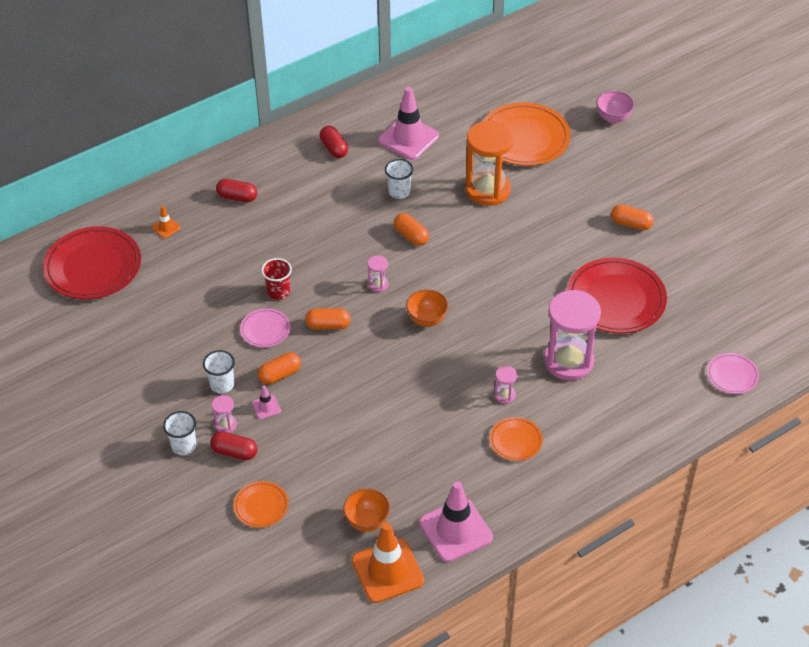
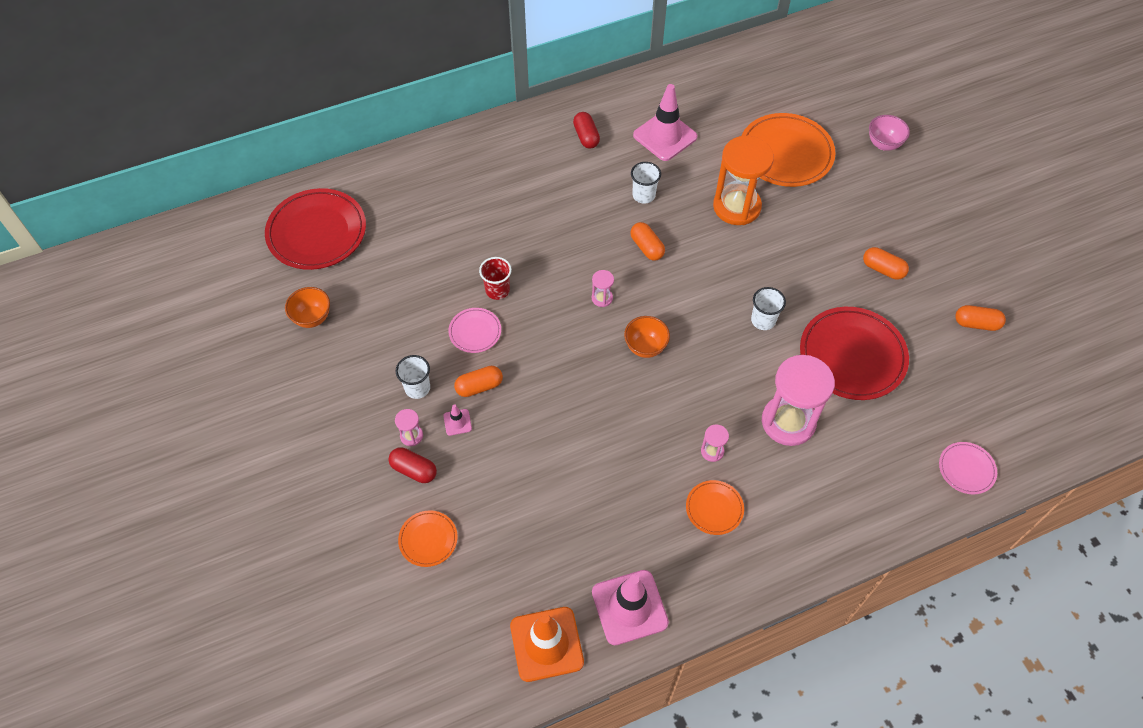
camera: 10 degrees right, 10 degrees up
(166, 227) = (399, 200): orange traffic cone -> none
(183, 446) = (363, 453): white cup -> white cup (763, 320)
(237, 197) = (477, 176): red capsule -> none
(328, 325) = (541, 337): orange capsule -> orange capsule (976, 323)
(367, 521) = (536, 578): orange bowl -> orange bowl (312, 318)

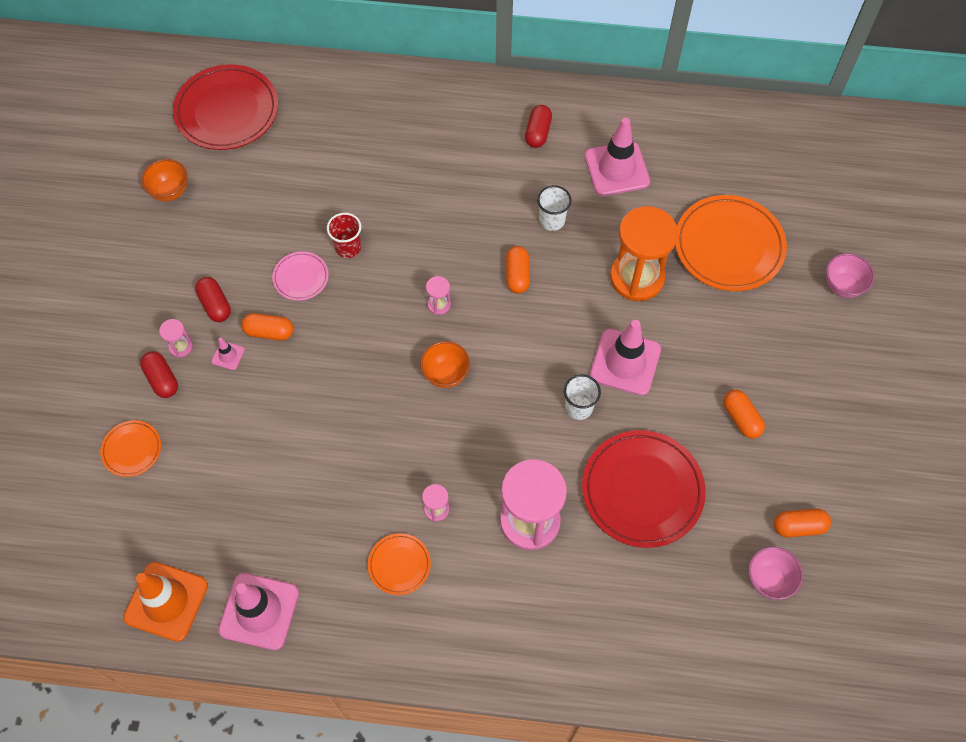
camera: 30 degrees right, 5 degrees up
(417, 388) = (215, 305): white cup -> red capsule
(772, 271) = (625, 362): none -> pink traffic cone
(966, 469) = (674, 667): pink plate -> none
(976, 323) = (799, 526): orange capsule -> orange capsule turned 45 degrees counterclockwise
(984, 371) = (769, 580): none -> pink bowl

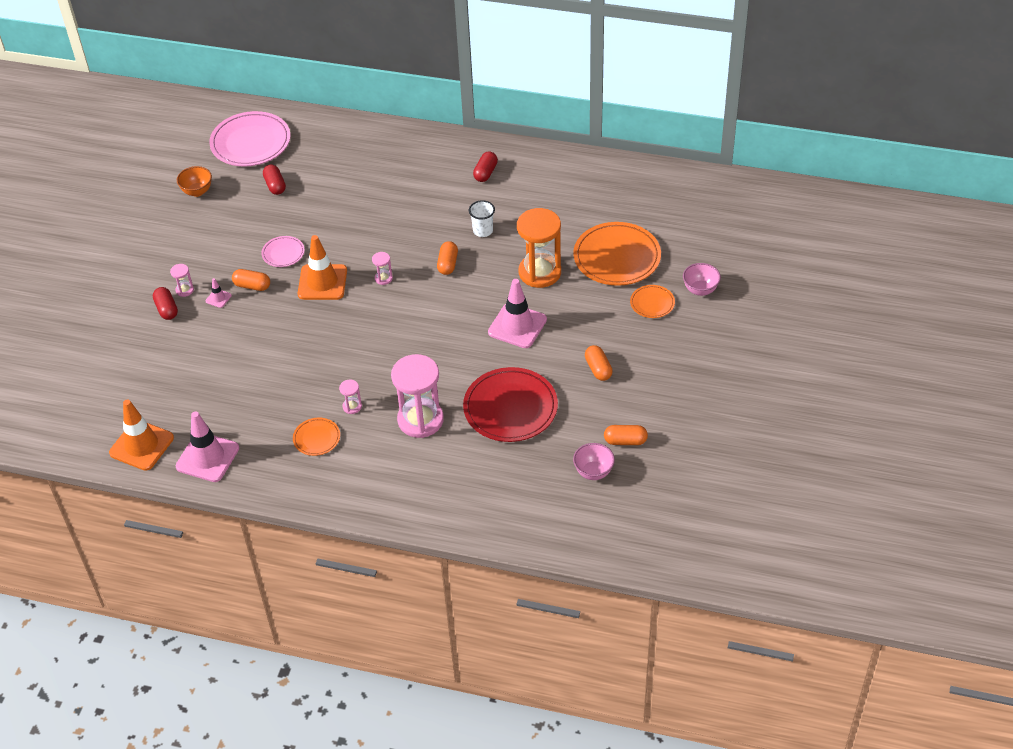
camera: 10 degrees right, 15 degrees down
(132, 449) = (136, 351): orange plate -> orange plate (652, 303)
(215, 305) = (216, 266): red capsule -> red capsule (275, 185)
(227, 111) = (250, 142): red plate -> pink plate
(348, 247) = (323, 237): red cup -> none
(360, 318) = (322, 282): none -> orange traffic cone
(445, 374) = (378, 323): orange bowl -> none
(579, 407) = (474, 352): white cup -> none
(616, 169) = (541, 201): pink traffic cone -> none

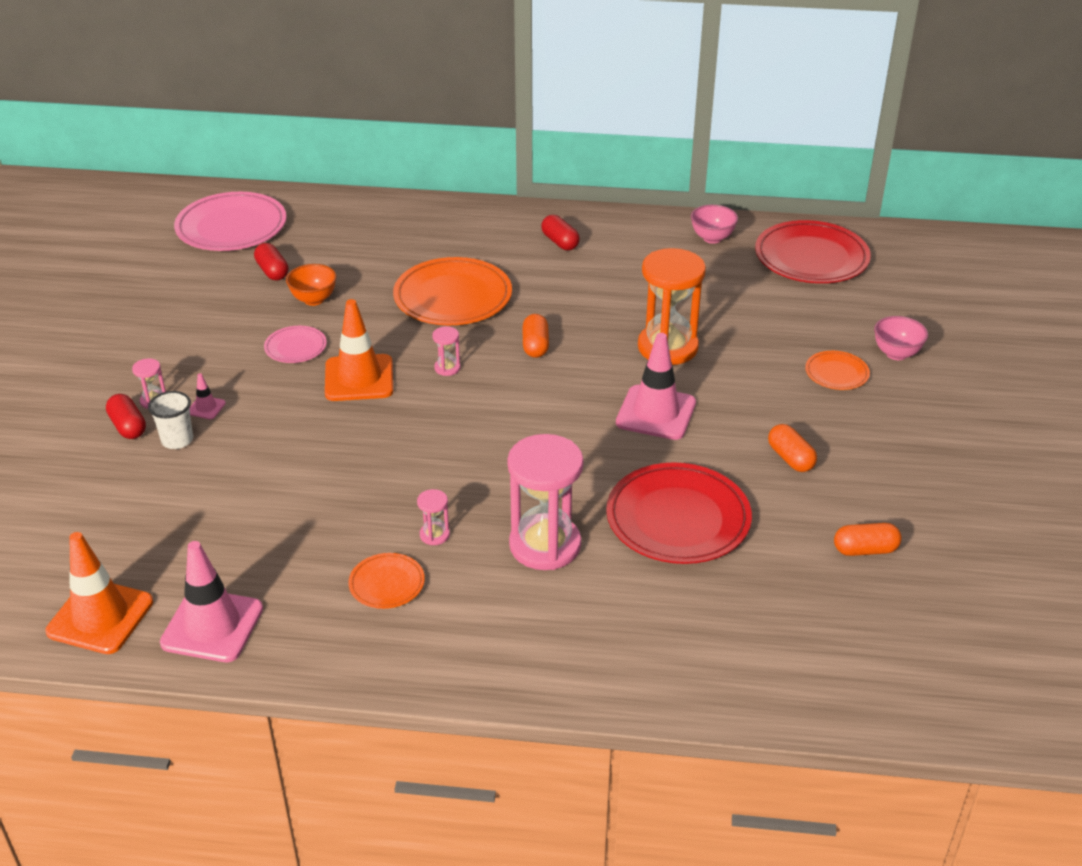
camera: 10 degrees left, 10 degrees down
(197, 191) = (162, 284): orange bowl -> orange bowl (314, 300)
(252, 286) = (255, 389): orange capsule -> none
(483, 231) = (574, 305): white cup -> white cup (177, 440)
(485, 173) = (560, 242): red capsule -> red capsule turned 45 degrees counterclockwise
(593, 472) = (833, 597): pink bowl -> pink bowl (712, 238)
(617, 257) = (768, 324): orange plate -> orange plate (453, 297)
(667, 200) = (811, 258): none -> red plate

